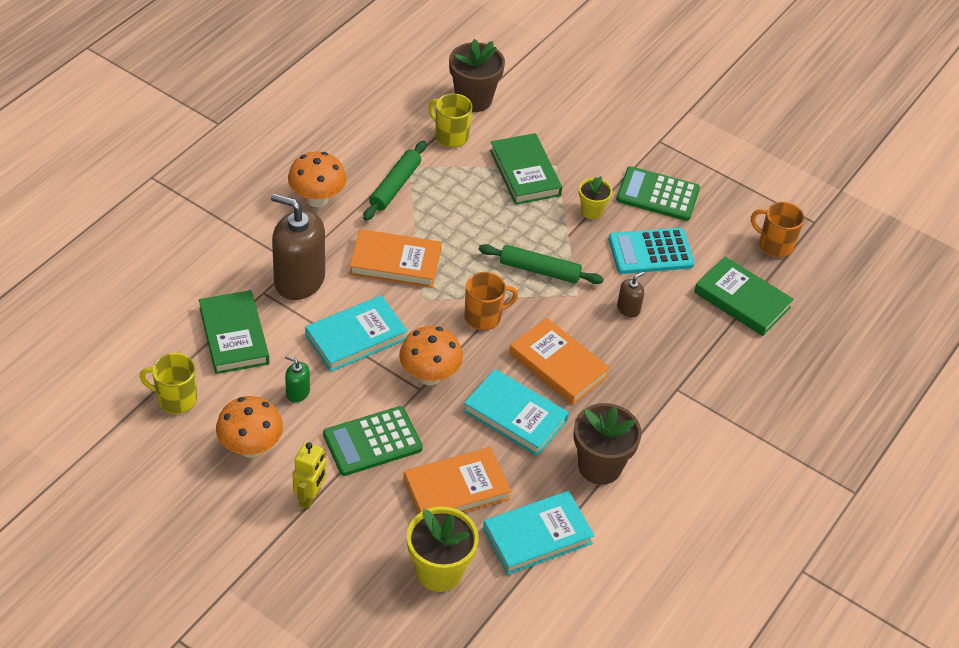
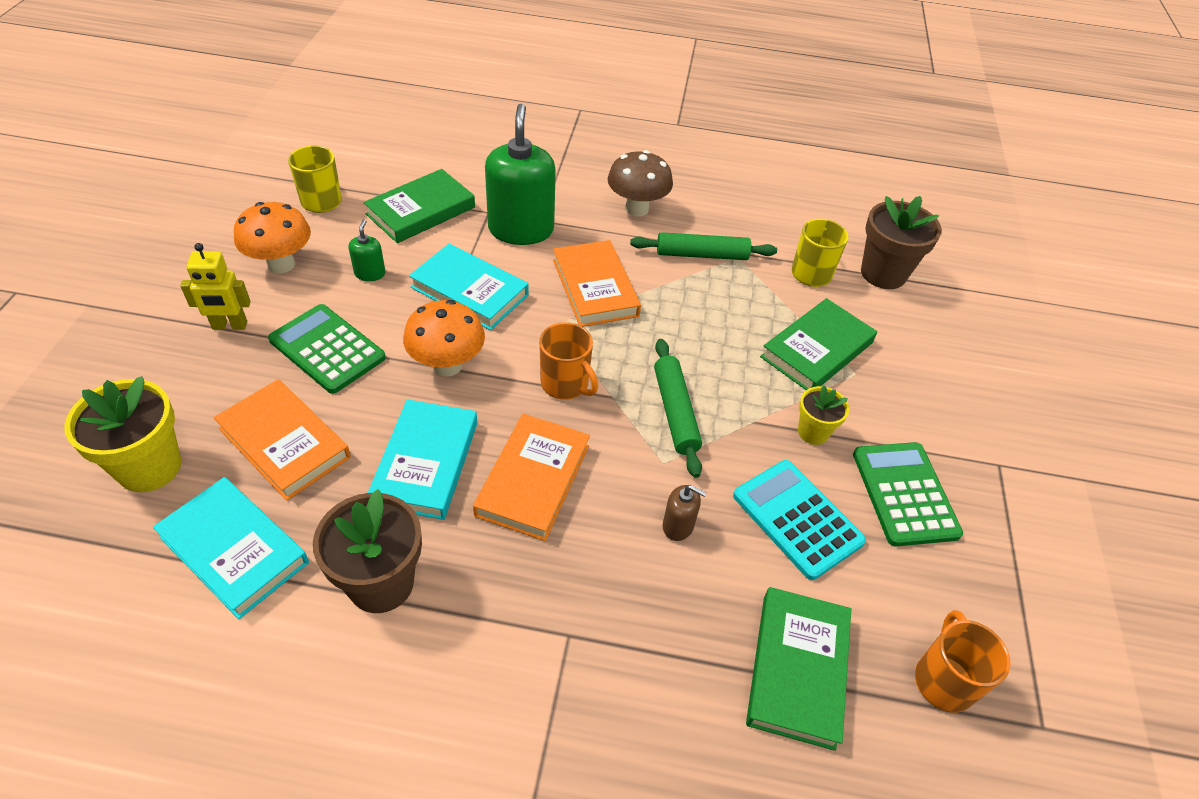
camera: 65 degrees right, 0 degrees up
(299, 280) = (521, 229): brown soap dispenser -> green soap dispenser
(317, 199) = (637, 209): orange mushroom -> brown mushroom

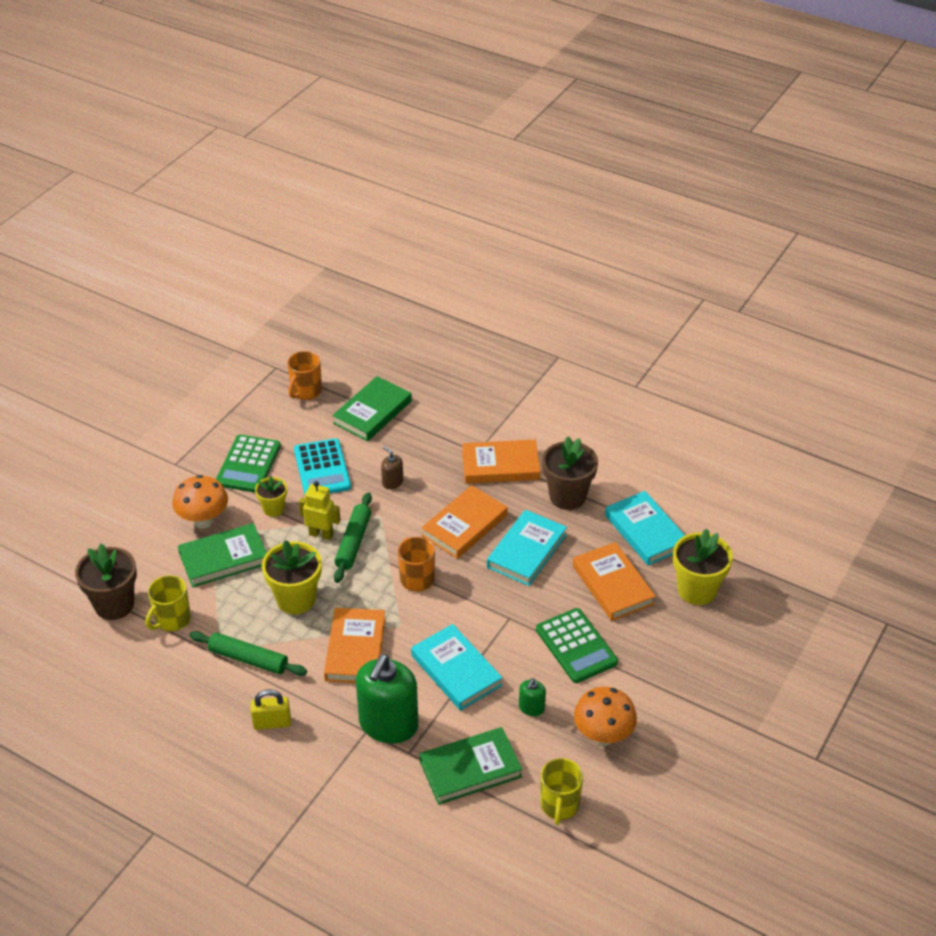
camera: 155 degrees left, 5 degrees down
(229, 326) = (646, 684): yellow robot -> yellow robot (321, 534)
(447, 365) = (493, 612): orange mushroom -> orange mushroom (203, 520)
(517, 615) = (500, 465): none -> orange book
(637, 209) = (272, 723): brown mushroom -> yellow padlock
(697, 324) = (296, 599): none -> yellow flower pot

